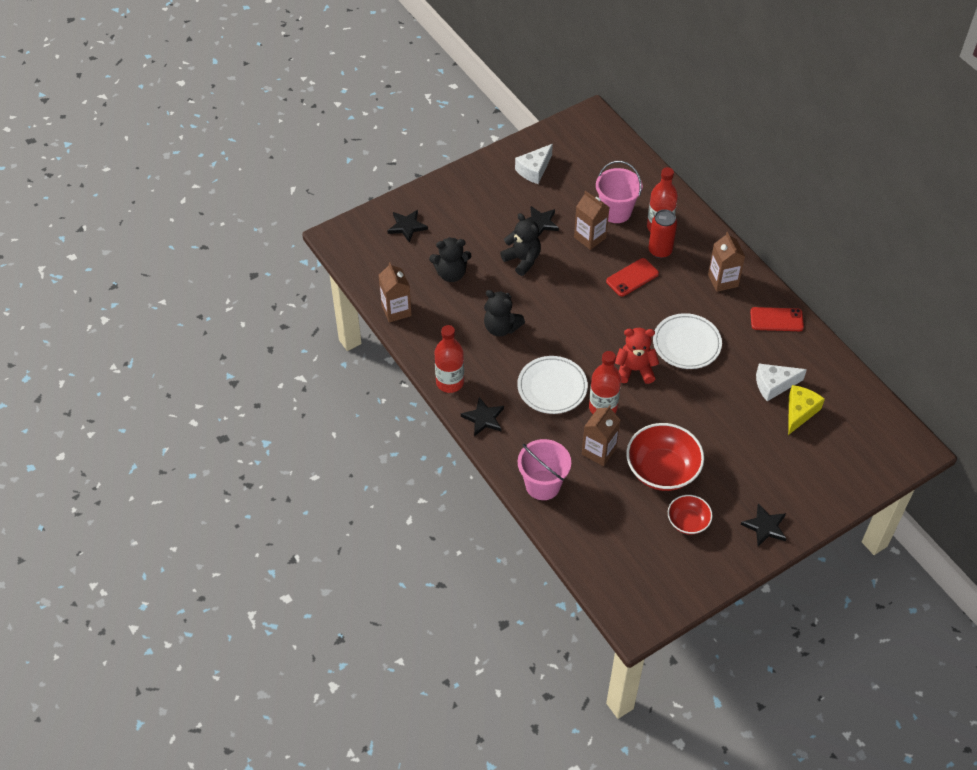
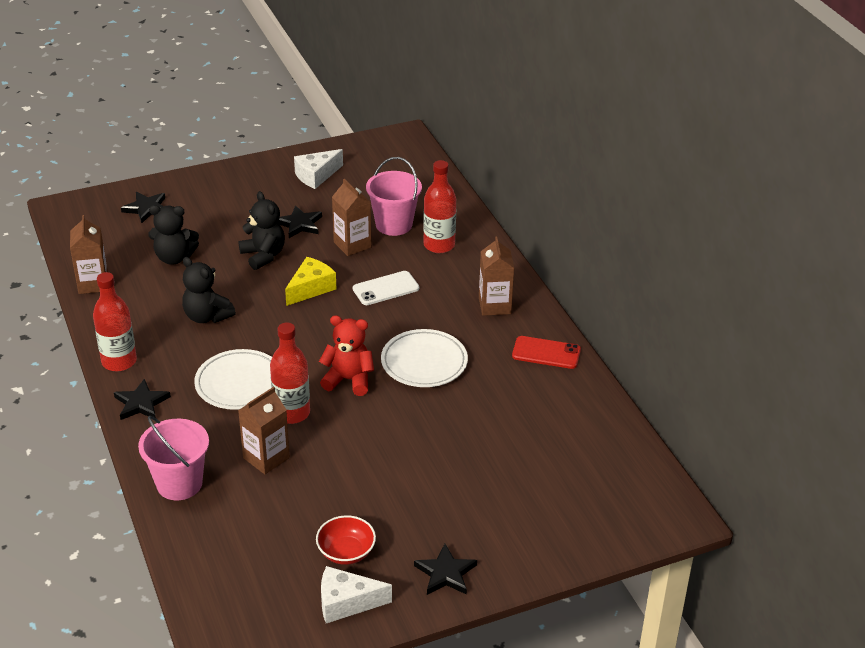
camera: 10 degrees right, 15 degrees down
(632, 277) = (386, 288): red phone -> white phone
(660, 251) = (430, 267): red can -> none
(662, 470) = (337, 490): red bowl -> none
(774, 385) = (517, 420): white cheese -> white cheese (346, 602)
(800, 412) = (539, 453): yellow cheese -> yellow cheese (311, 288)

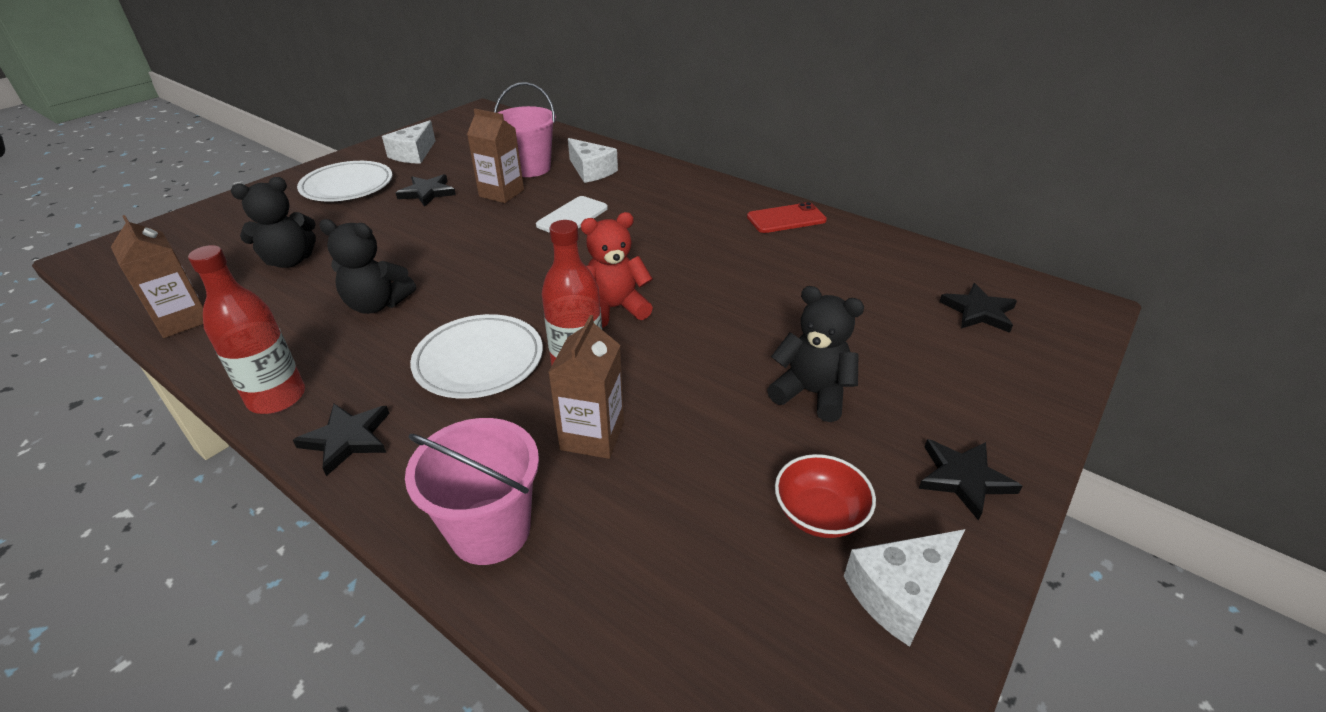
camera: 30 degrees left, 0 degrees up
(146, 208) = (221, 227): black star -> black star (978, 311)
(263, 255) = (406, 228): black teddy bear -> black teddy bear (811, 393)
(311, 288) = (488, 240): yellow cheese -> none
(424, 362) = (679, 264): white plate -> white plate (347, 186)
(439, 245) = (591, 171): red bottle -> white cheese
(494, 305) = (695, 198): brown carton -> none

